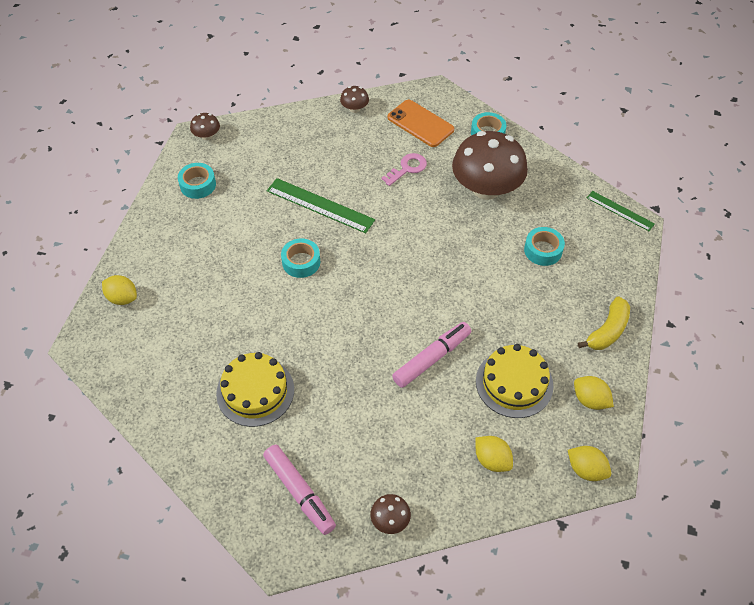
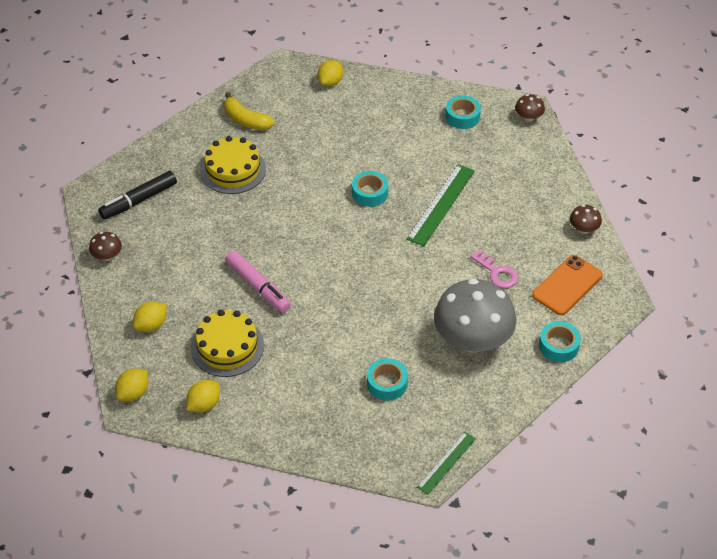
camera: 90 degrees right, 5 degrees down
(299, 492) = (138, 201): pink marker -> black marker
(486, 188) = (472, 339): brown mushroom -> grey mushroom
(607, 331) = (282, 429): yellow banana -> yellow banana (246, 120)

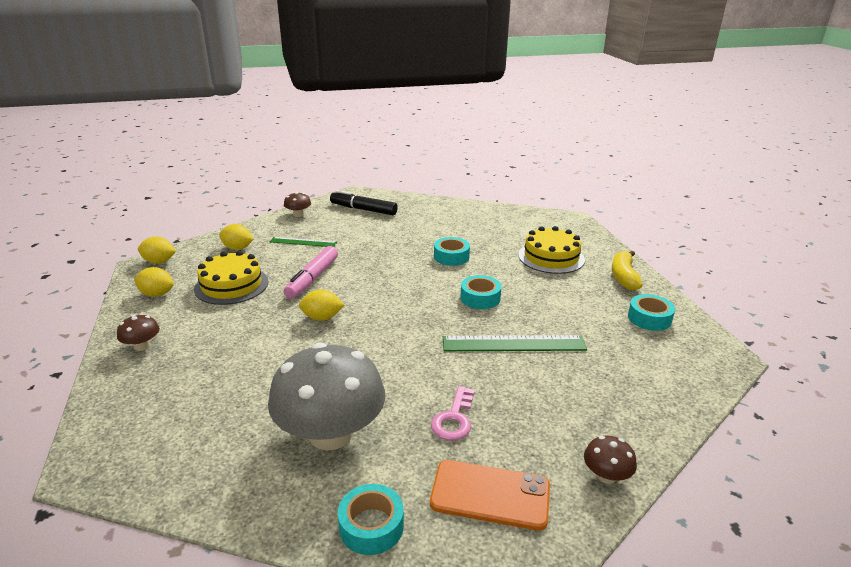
camera: 60 degrees right, 20 degrees down
(233, 169) = (434, 232): yellow cake -> yellow cake (551, 257)
(246, 120) = (492, 221): yellow banana -> yellow banana (624, 277)
(330, 82) = (584, 241): yellow lemon -> yellow lemon (322, 318)
(387, 383) = (226, 389): turquoise tape -> turquoise tape (451, 257)
(446, 463) = (110, 479): green ruler -> green ruler (303, 242)
(528, 117) = (716, 362): brown mushroom -> brown mushroom (142, 346)

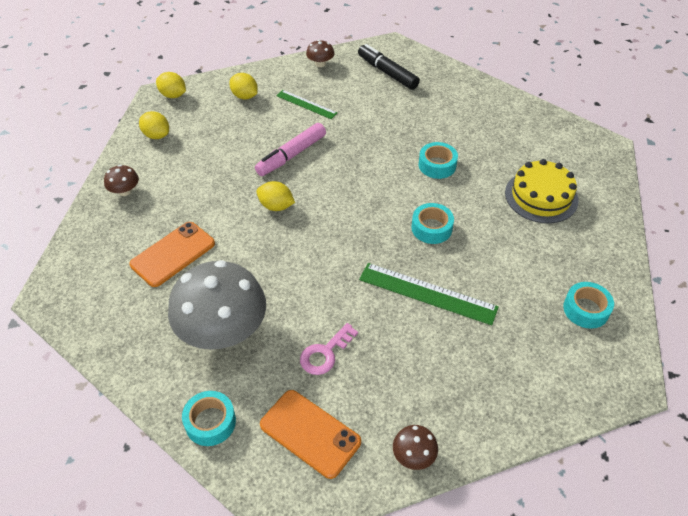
camera: 25 degrees right, 20 degrees up
(231, 285) = (219, 142): yellow cake -> none
(231, 384) = (173, 254): none -> orange phone
(624, 277) = (601, 247): yellow banana -> none

